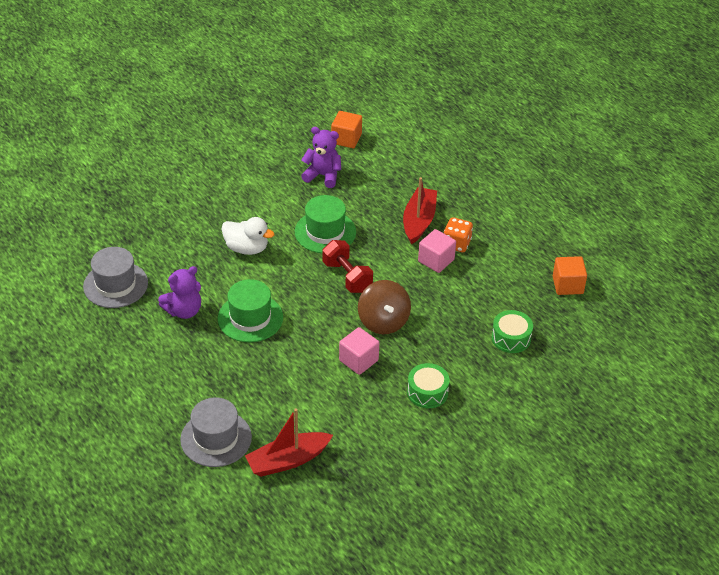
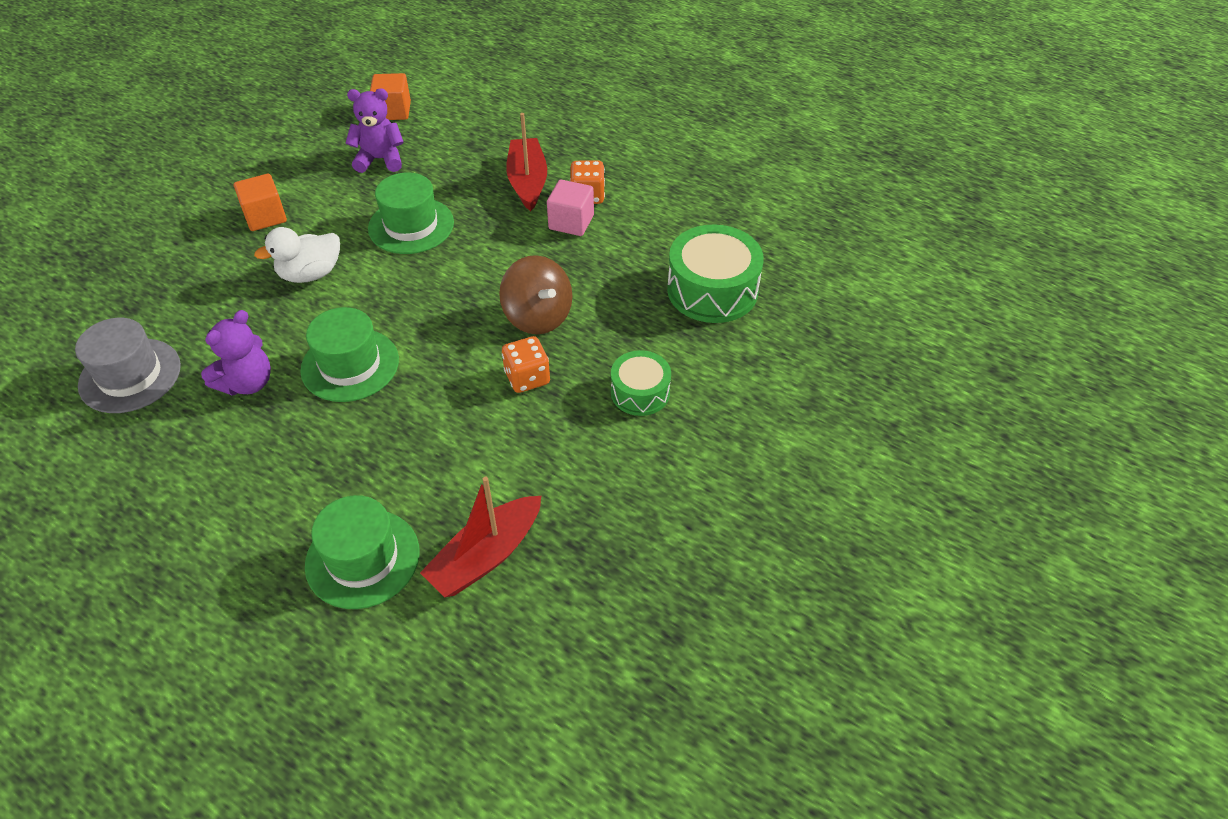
camera: 20 degrees left, 5 degrees up
(216, 438) = (362, 558): grey hat -> green hat
(246, 248) = (310, 274): white duck -> white duck turned 150 degrees clockwise
(347, 277) = (464, 273): red dumbbell -> none
(358, 360) = (527, 378): pink cube -> orange dice
(511, 338) = (712, 290): green drum -> green drum, size x1.68
(567, 285) = (747, 208): orange cube -> orange cube (265, 217)

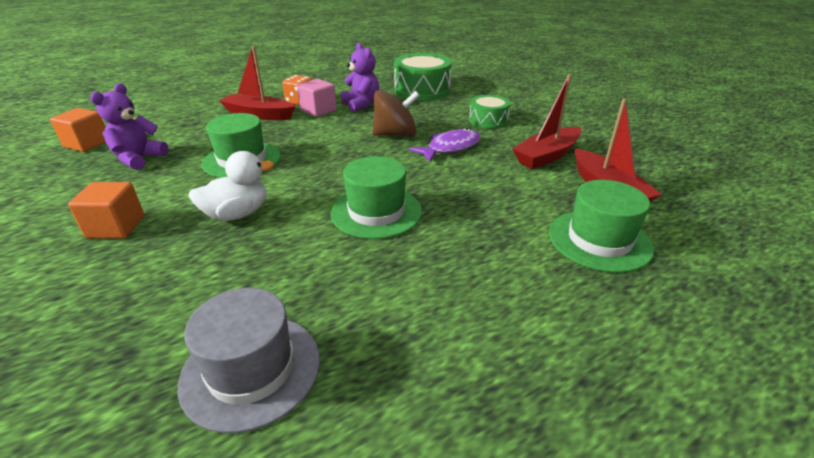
camera: 65 degrees left, 15 degrees down
(247, 383) = (348, 273): purple teddy bear -> purple teddy bear (361, 104)
(310, 274) = (237, 214): white duck -> white duck turned 120 degrees counterclockwise
(527, 378) = (450, 148): orange dice -> purple fish
(553, 479) = (547, 156): none -> red boat

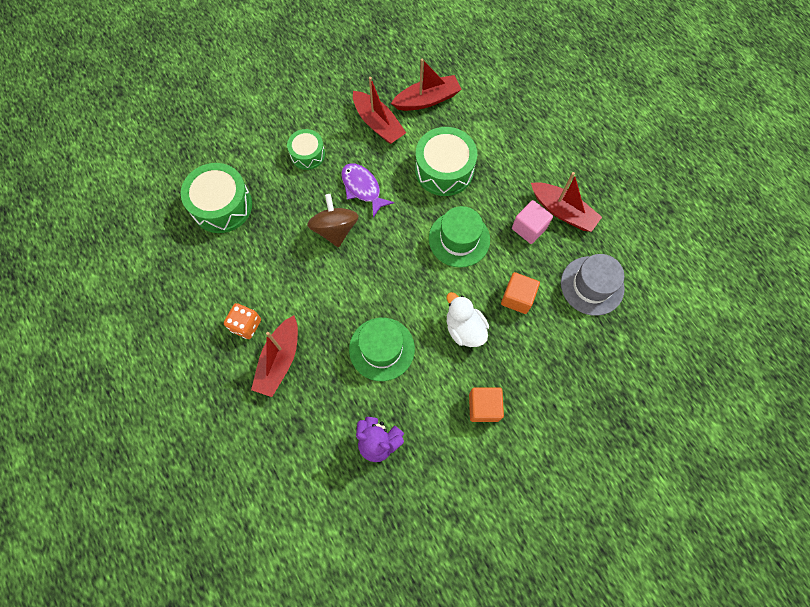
camera: 90 degrees left, 35 degrees up
(87, 144) = (344, 510): orange cube -> orange cube (517, 298)
(318, 110) = (272, 303): pink cube -> pink cube (529, 228)
(361, 104) = (259, 263): purple teddy bear -> none
(427, 333) = (563, 211): none -> red boat
(491, 201) = (444, 170): none -> green drum
(599, 240) = (484, 120): green hat -> none

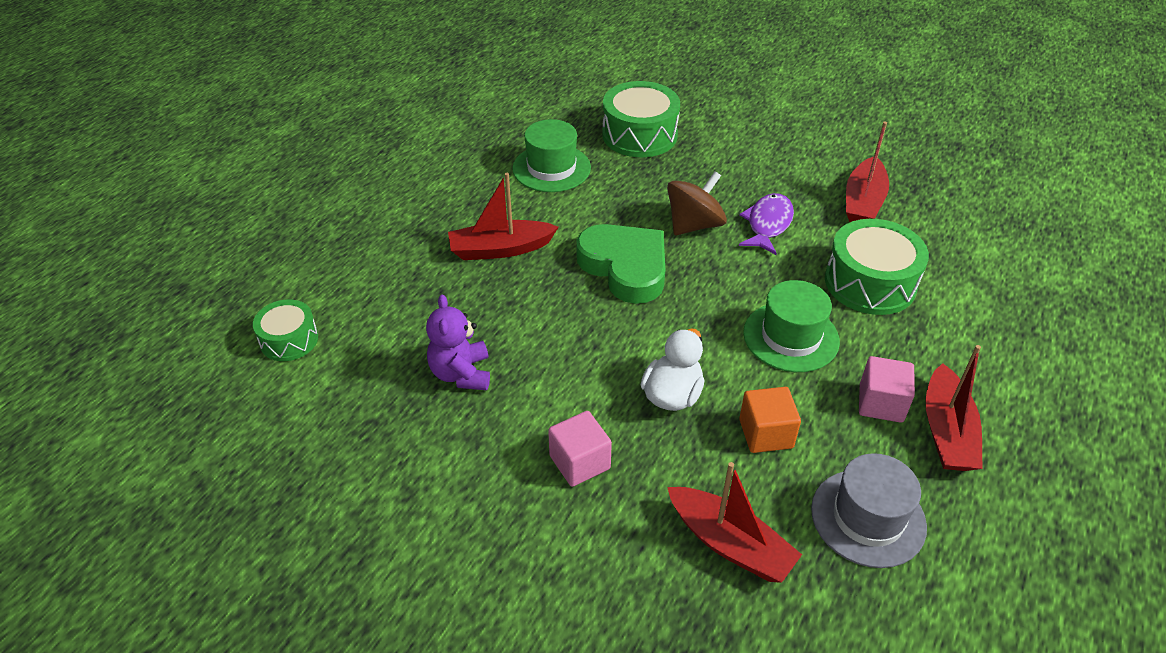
camera: 60 degrees right, 25 degrees down
(246, 325) = (521, 208): orange dice -> none
(307, 154) = (762, 166): green drum -> green drum (289, 340)
(347, 293) = (625, 267): none -> green heart
(381, 349) = (580, 327): green hat -> green hat (551, 168)
(427, 100) = (945, 228): red boat -> red boat (730, 544)
(484, 407) = (579, 462): orange cube -> pink cube

